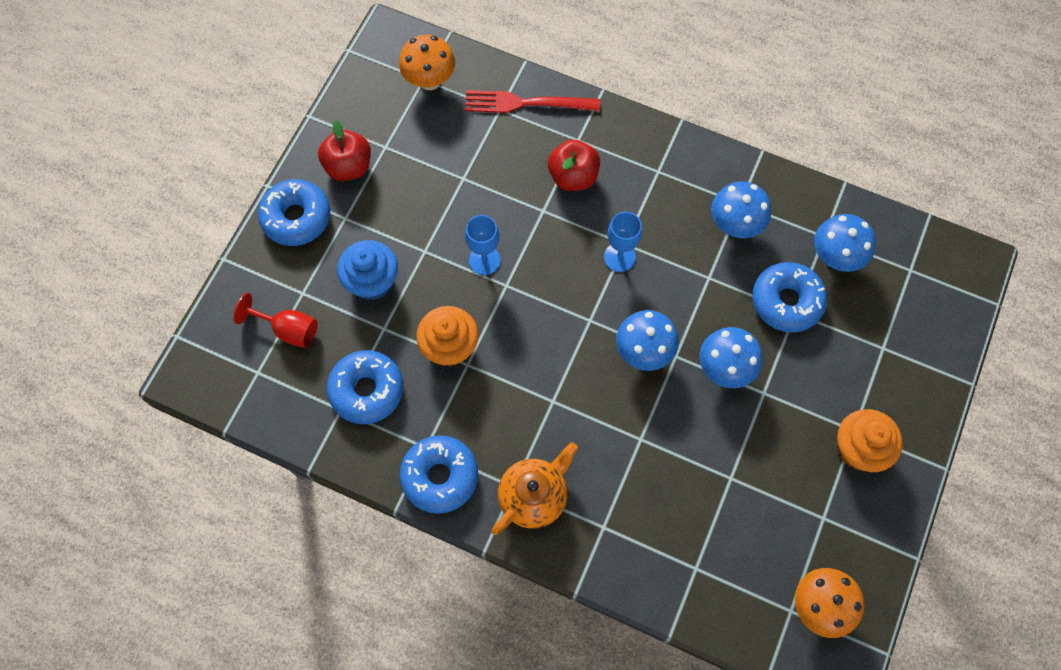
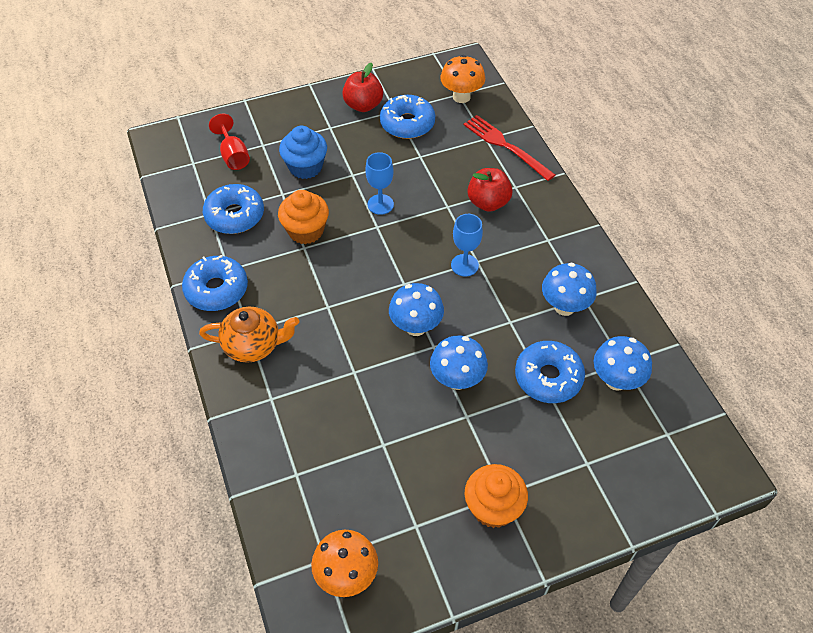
camera: 45 degrees right, 15 degrees down
(296, 217) = (305, 108): blue donut -> blue donut (407, 123)

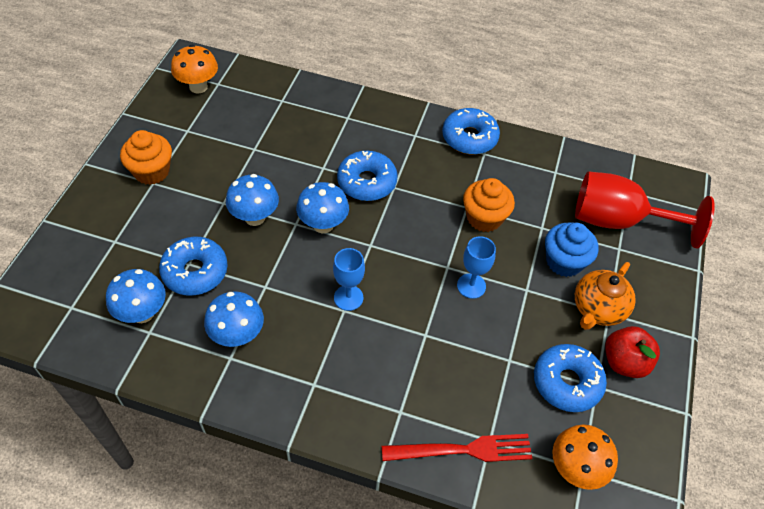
camera: 125 degrees right, 0 degrees up
(233, 155) = (618, 221): red goblet -> red goblet, size x1.90
(235, 215) = (540, 185): blue donut -> blue donut (367, 182)
(253, 345) = (399, 131): orange teapot -> orange teapot (597, 309)
(488, 202) = (400, 371): red apple -> none

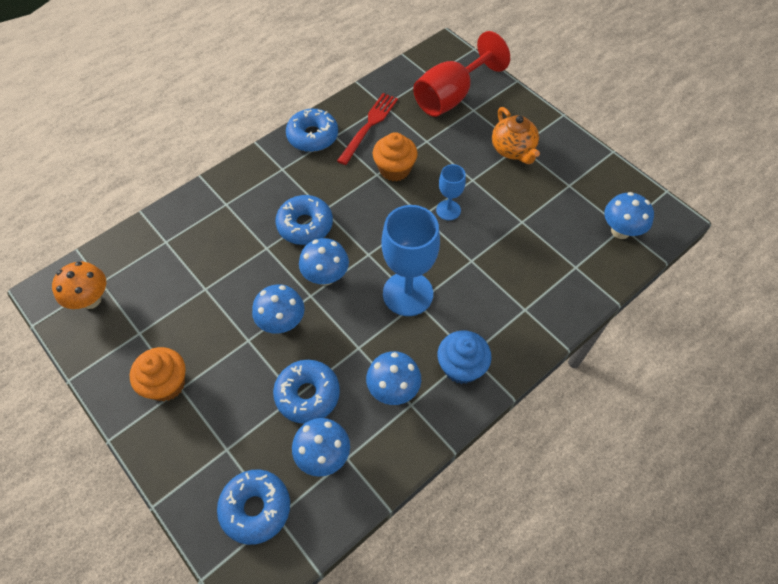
camera: 55 degrees left, 5 degrees up
(348, 298) = (408, 293): blue goblet -> blue goblet, size x1.90
(463, 450) = (575, 286): red fork -> red fork (369, 126)
(564, 261) = (464, 145): blue cupcake -> blue cupcake (461, 367)
(567, 382) = (557, 199): blue donut -> blue donut (255, 508)
(575, 468) = (620, 231): orange mushroom -> blue mushroom
(624, 362) = (560, 160): red apple -> none

